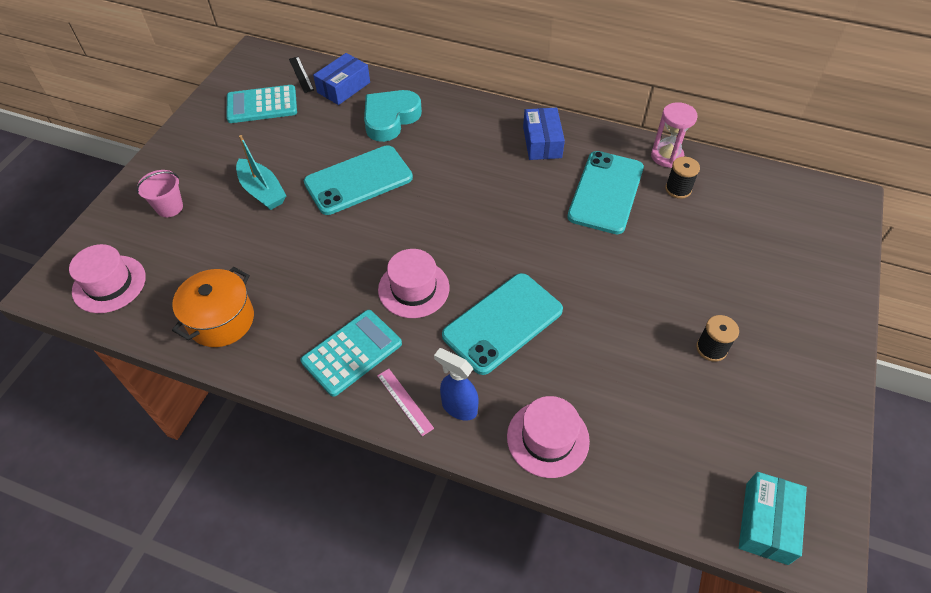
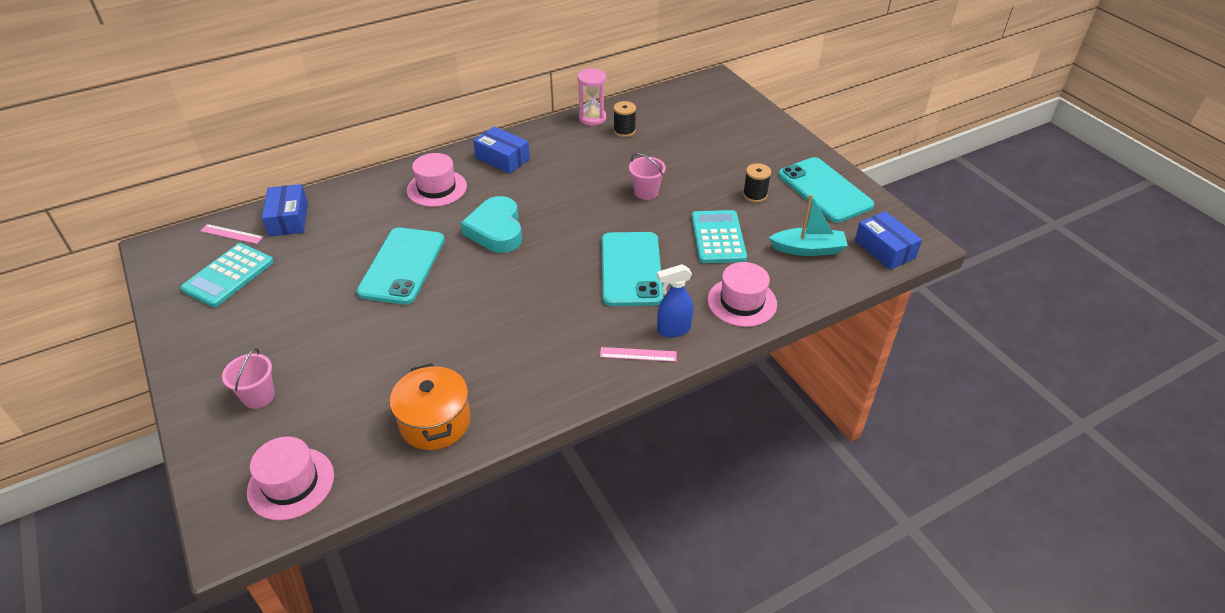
camera: 50 degrees left, 10 degrees down
(262, 191) = (330, 327): turquoise boat -> turquoise boat (808, 249)
(301, 74) = (231, 234): black ruler -> pink ruler
(352, 352) = (563, 359): turquoise calculator -> turquoise calculator (718, 237)
(390, 119) = (365, 214): turquoise heart -> turquoise heart (496, 230)
(413, 288) = (547, 295): pink hat -> pink hat (437, 188)
(605, 192) = (585, 160): turquoise phone -> turquoise phone (824, 190)
(614, 263) = (646, 192): none -> pink bucket
(766, 523) = (884, 249): turquoise box -> blue box

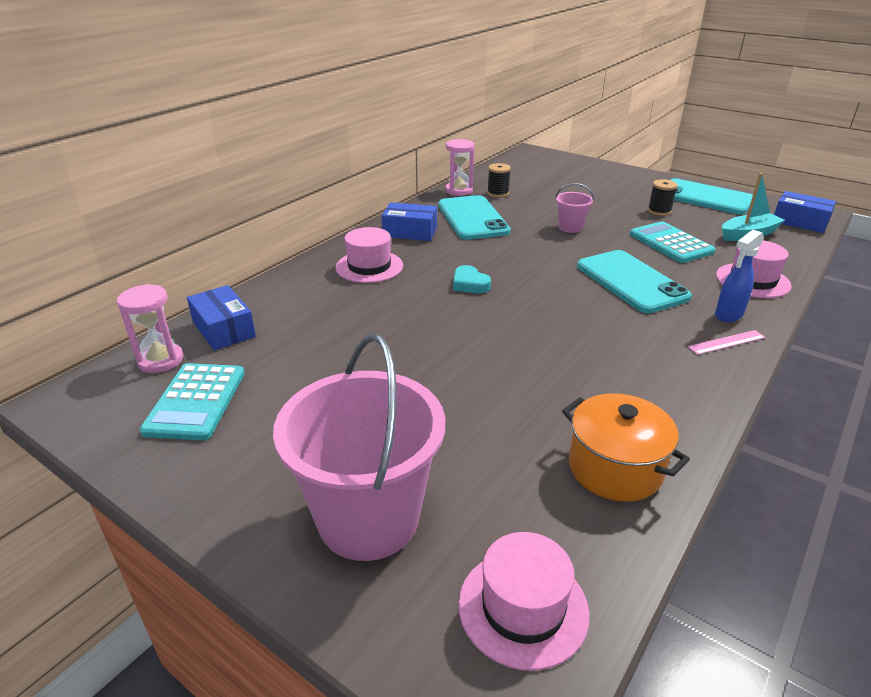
camera: 25 degrees left, 10 degrees down
(231, 234) = (160, 360): pink ruler -> pink hourglass
(258, 396) = (368, 518): pink bucket -> pink bucket, size x2.23
(402, 266) = (405, 336): turquoise phone -> turquoise phone (472, 218)
(496, 230) = (469, 284): turquoise heart -> turquoise heart, size x0.56

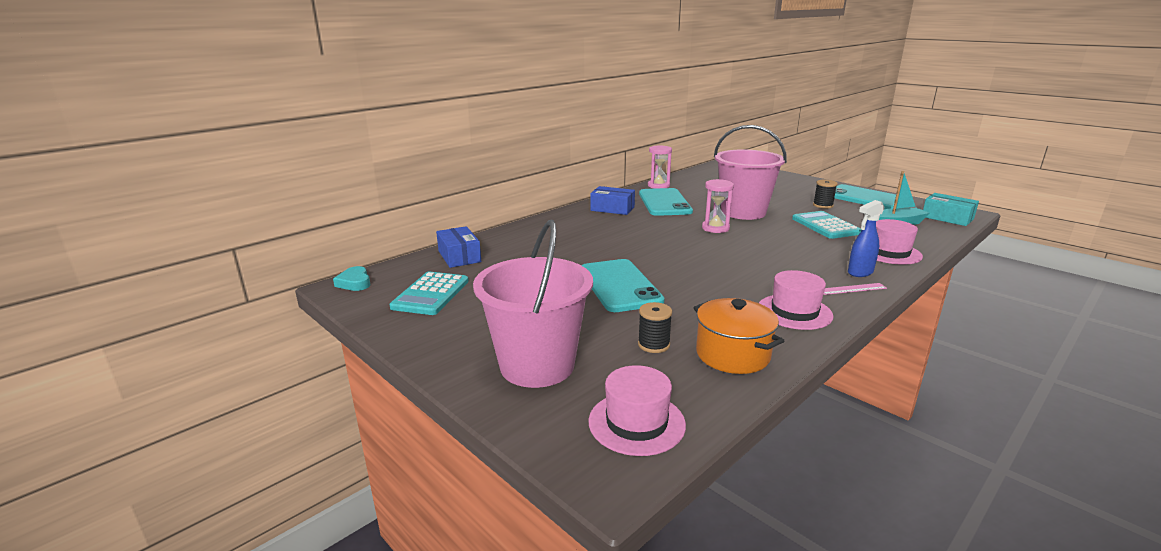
camera: 10 degrees right, 10 degrees down
(160, 360) = (411, 270): pink hourglass -> pink hourglass (715, 228)
(369, 266) = (575, 227): pink hat -> pink hat (794, 312)
(469, 284) = (650, 242): turquoise heart -> turquoise heart (354, 283)
(498, 193) = (689, 188): black spool -> black spool (653, 345)
(570, 227) = (743, 212): pink bucket -> pink bucket, size x2.23
(631, 281) = (783, 247): turquoise phone -> turquoise phone (619, 286)
(800, 222) = (947, 218): blue box -> turquoise box

